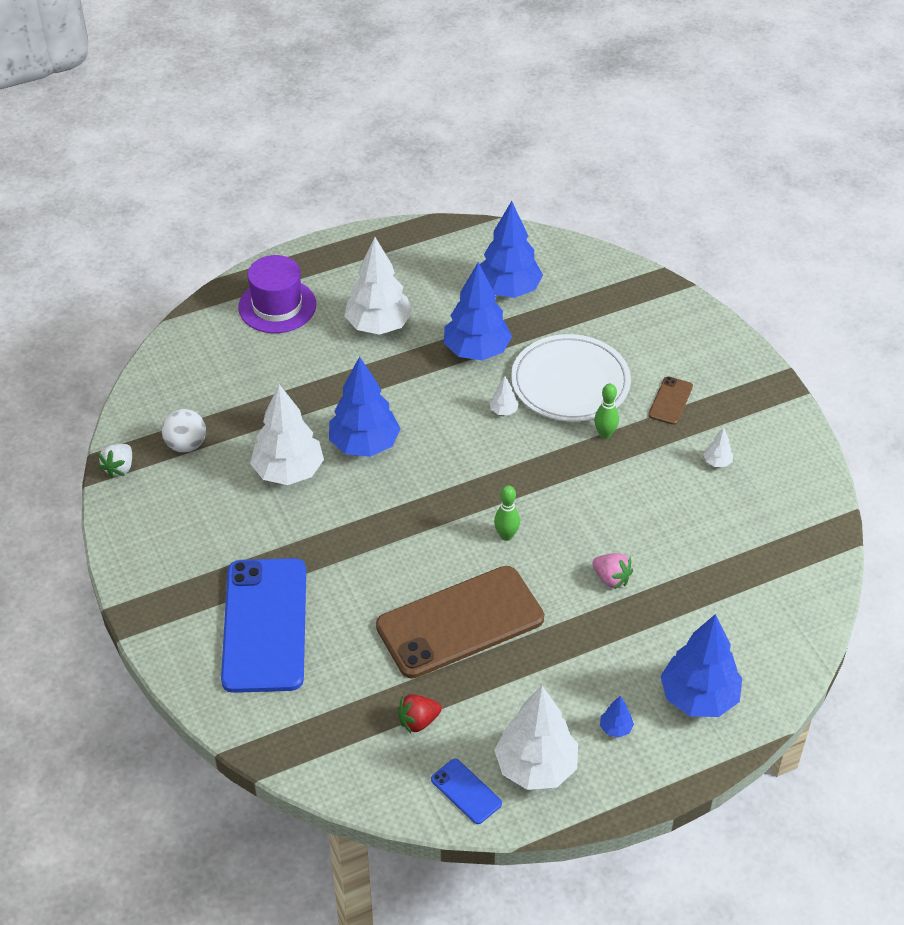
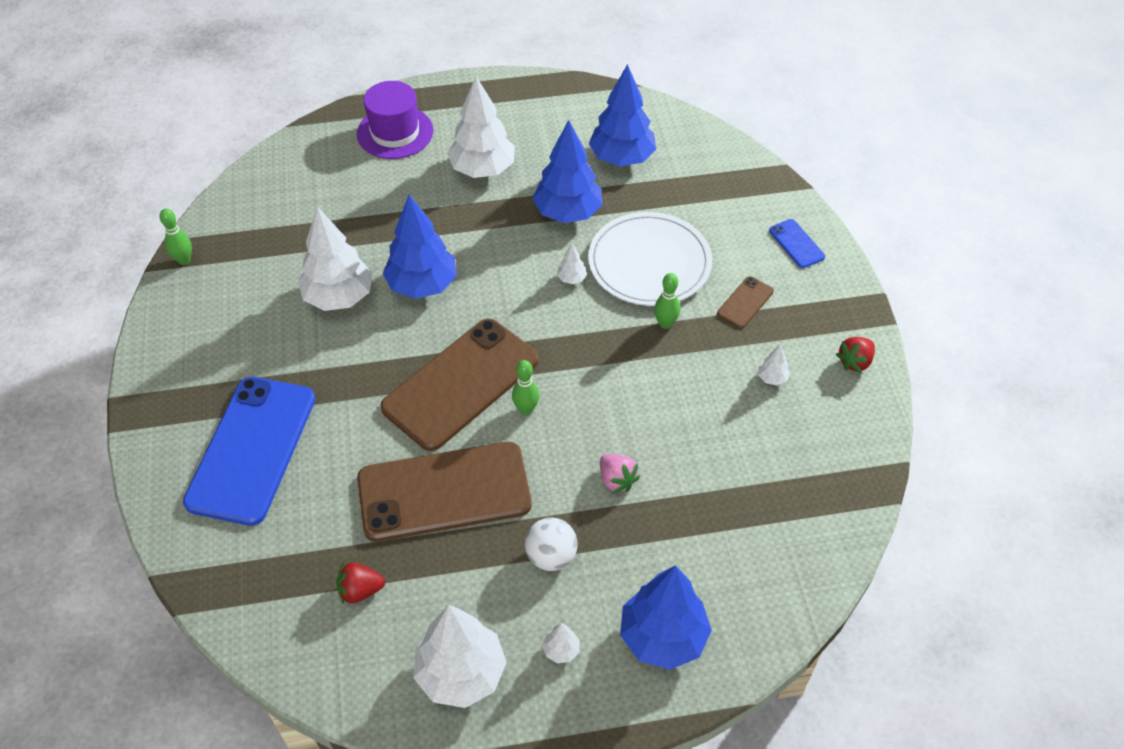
camera: 15 degrees right, 5 degrees up
(119, 468) = (184, 260): white strawberry -> green bowling pin
(186, 445) = (255, 250): white ball -> white ball (551, 556)
(437, 526) = (461, 384): none -> brown phone
(466, 791) = (378, 682): blue phone -> blue phone (796, 244)
(615, 728) = (561, 650): blue tree -> white tree
(785, 433) = (855, 362): none -> red strawberry

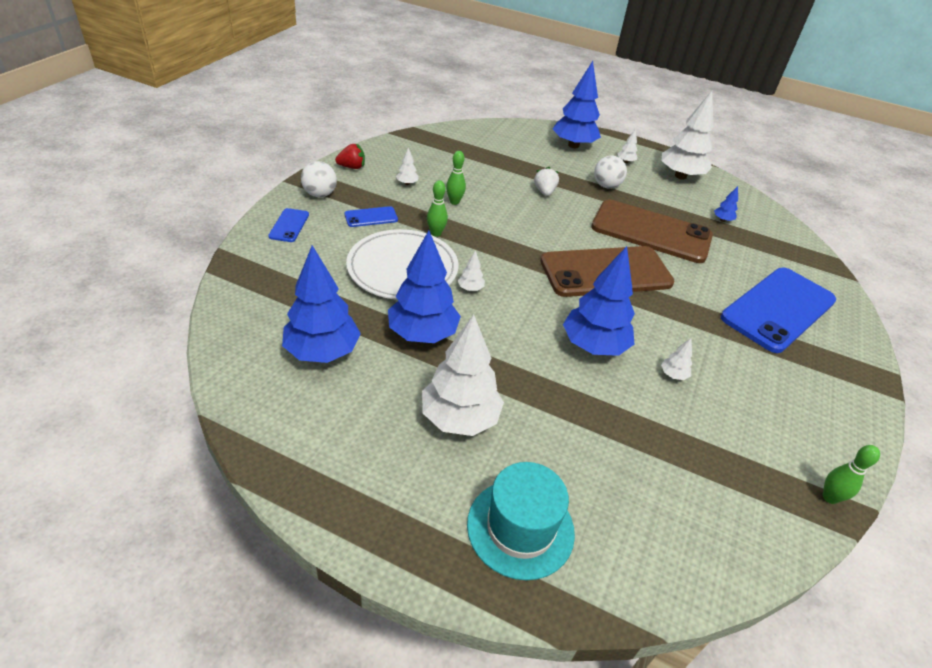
camera: 150 degrees left, 10 degrees down
(339, 297) = (673, 375): white tree -> white tree, size x0.41
(360, 590) = (722, 220): red strawberry -> blue tree
(395, 132) = (520, 528): purple hat -> turquoise hat
(526, 409) = (571, 240): green bowling pin -> green bowling pin (454, 202)
(616, 480) = (544, 192): pink strawberry -> white strawberry
(745, 302) = (371, 217): brown phone -> blue phone
(826, 299) = (320, 194): none -> white ball

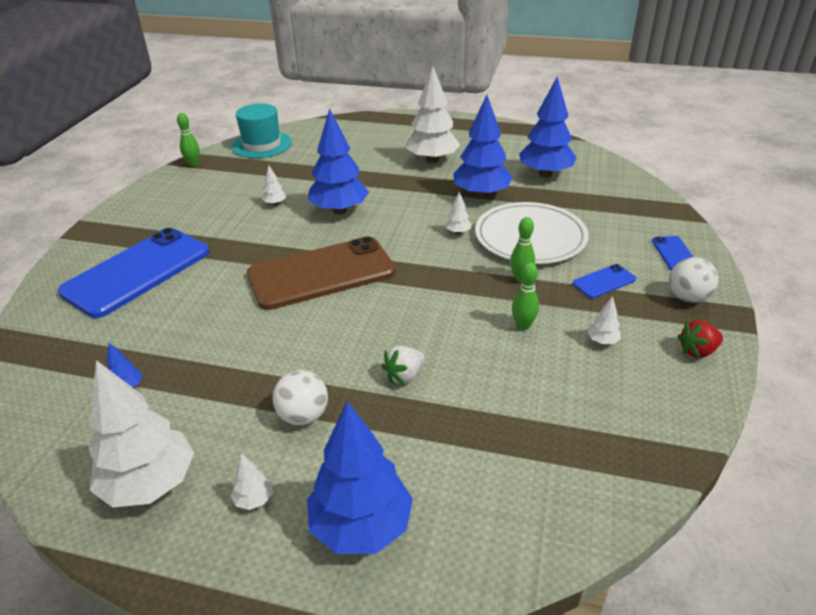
camera: 175 degrees right, 5 degrees down
(520, 528) = (384, 132): turquoise hat -> turquoise hat (262, 145)
(544, 192) = (404, 376): white strawberry -> white strawberry turned 60 degrees clockwise
(651, 232) = (251, 339): brown phone -> none

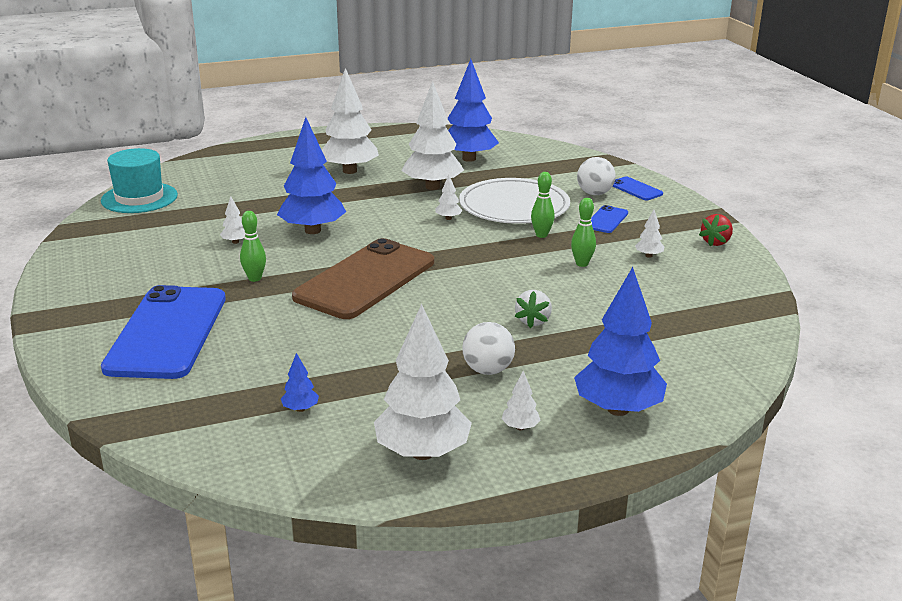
camera: 35 degrees left, 10 degrees down
(193, 164) = (80, 233): green bowling pin -> green bowling pin (255, 278)
(481, 195) = (432, 187): blue tree -> white tree
(688, 297) = (675, 213): white ball -> white ball (594, 193)

